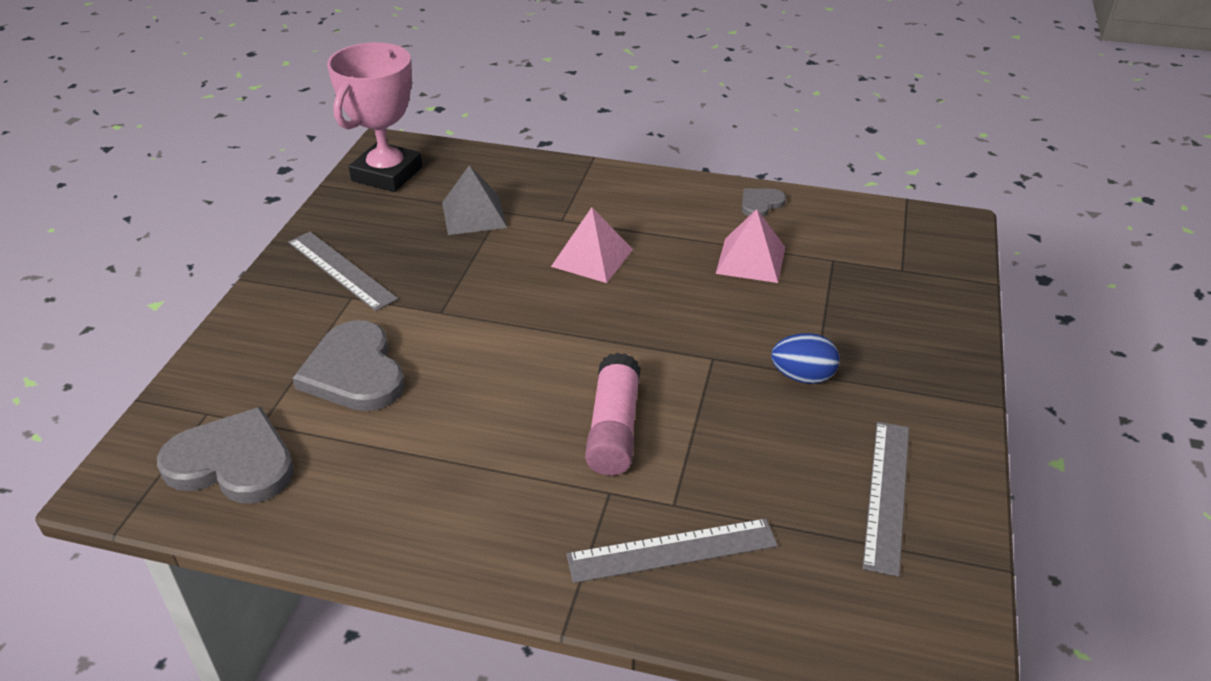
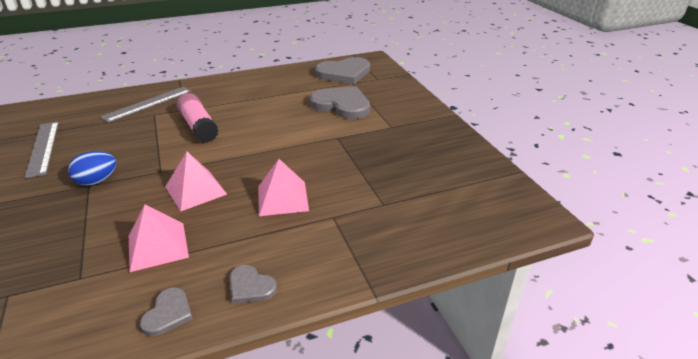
camera: 145 degrees right, 5 degrees down
(341, 270) = (417, 134): grey ruler -> none
(387, 174) = (499, 196): pink trophy -> none
(473, 215) = (397, 193): grey pyramid -> none
(681, 308) = (195, 190): none -> pink pyramid
(684, 196) = (250, 286): none -> grey heart

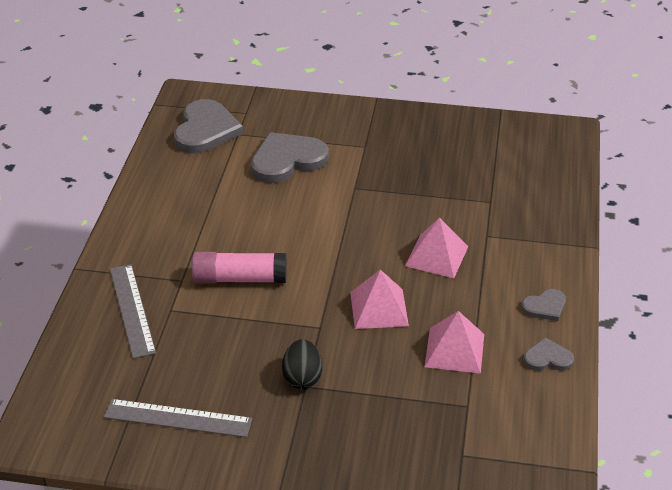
camera: 60 degrees left, 5 degrees up
(97, 181) = (302, 378): blue egg -> black egg
(168, 313) = (547, 358): grey heart -> grey heart turned 45 degrees counterclockwise

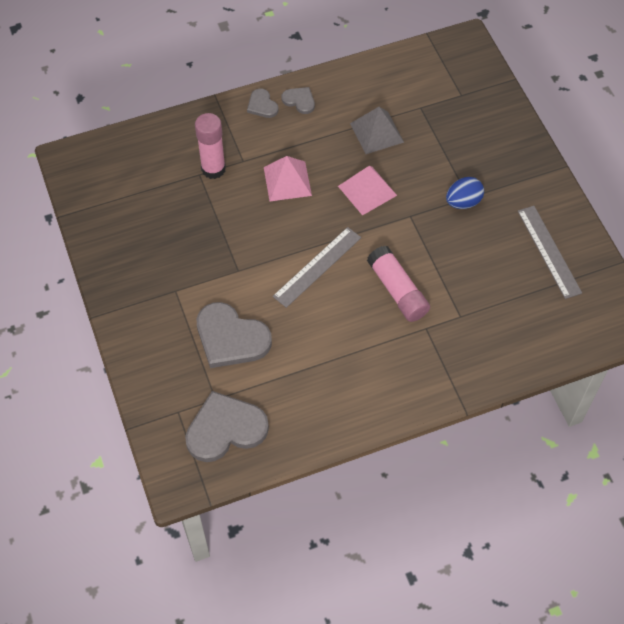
camera: 120 degrees left, 20 degrees up
(132, 310) = (479, 341): grey ruler -> grey ruler (317, 267)
(302, 378) = (463, 202): black egg -> blue egg
(454, 350) = (376, 132): pink pyramid -> grey pyramid
(490, 212) = (213, 169): none -> pink glue stick
(547, 358) = (348, 83): grey heart -> grey heart (262, 105)

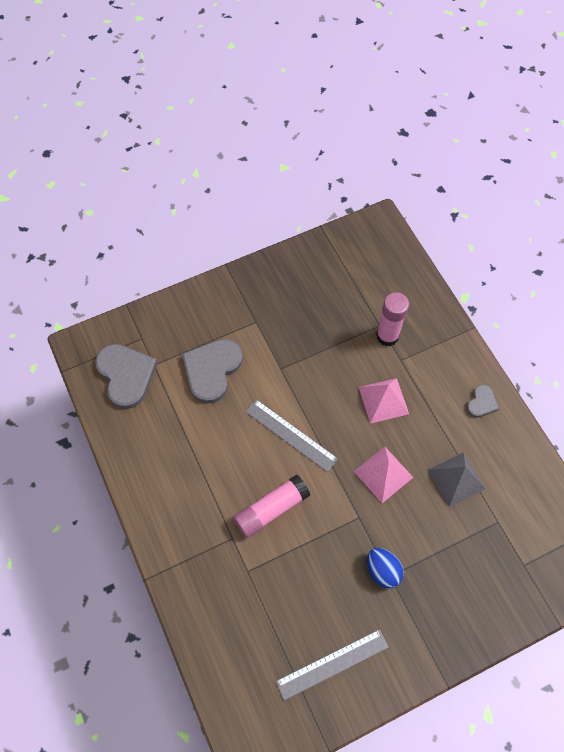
camera: 85 degrees right, 5 degrees up
(262, 105) = (469, 369): grey heart -> none

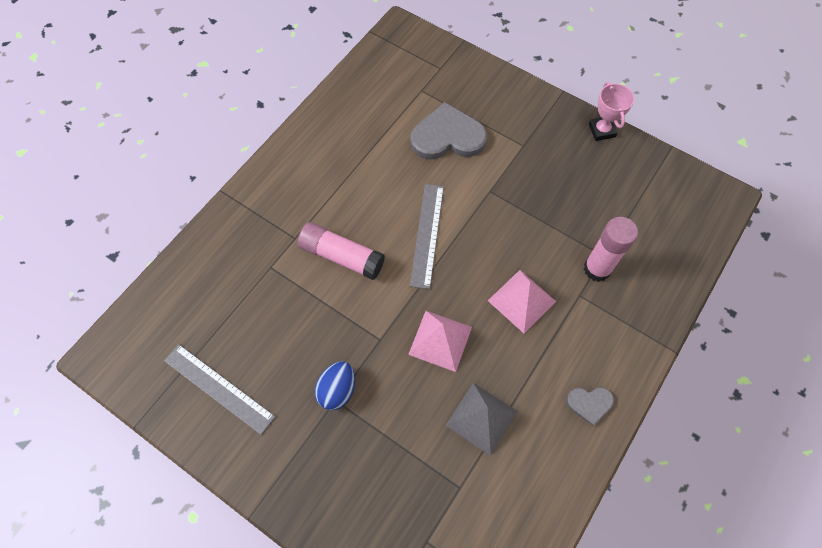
camera: 60 degrees right, 0 degrees up
(126, 375) = (397, 76): grey heart -> none
(278, 261) = (602, 130): none -> pink trophy

